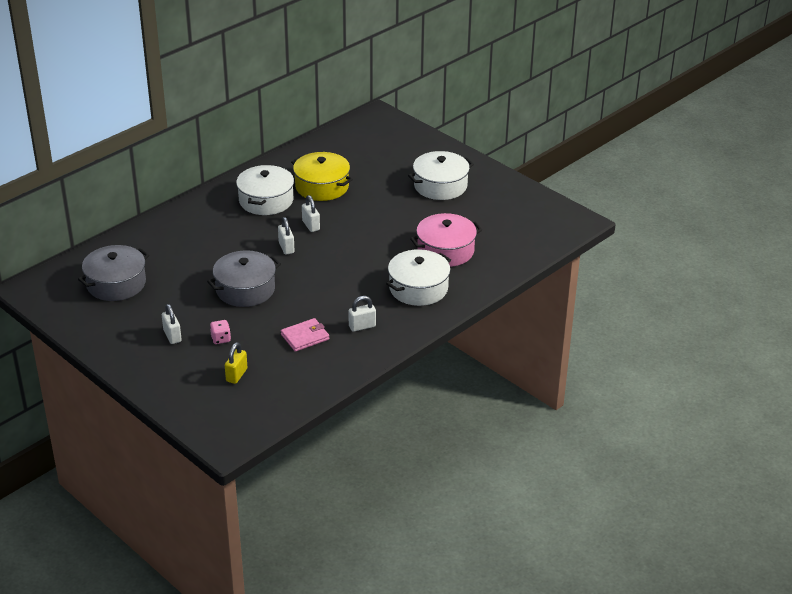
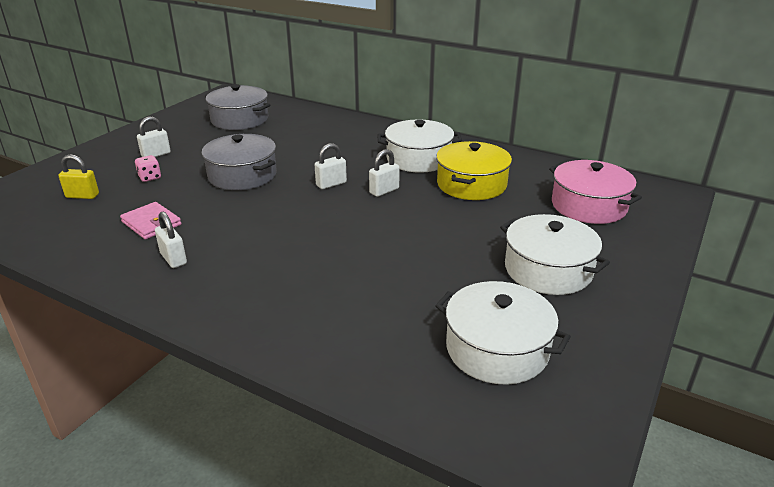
camera: 75 degrees right, 5 degrees down
(418, 288) = (270, 291): white pot -> white pot (497, 349)
(445, 250) = (377, 301): pink pot -> pink pot (588, 206)

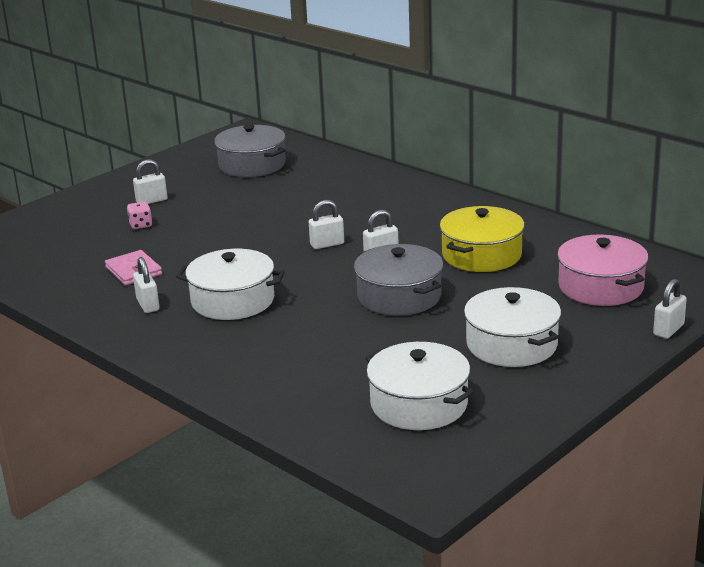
camera: 15 degrees right, 5 degrees down
(82, 196) = (71, 239): yellow padlock -> none
(242, 175) = (236, 229): grey pot -> grey pot (399, 296)
(418, 159) = (437, 223): white pot -> white pot (233, 300)
(673, 242) = (668, 330): none -> white padlock

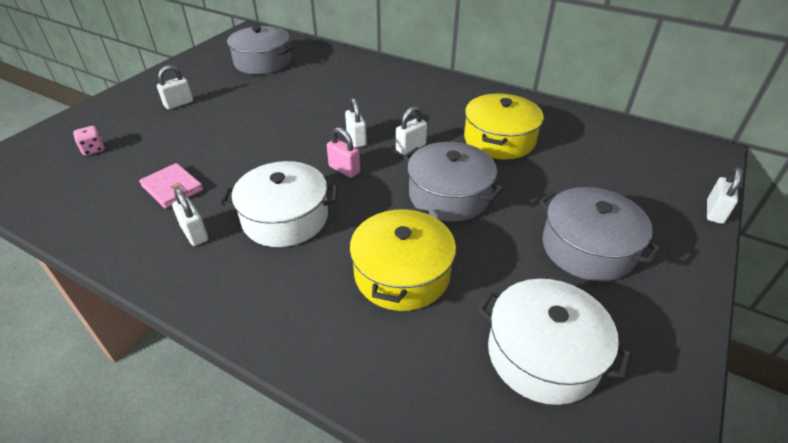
camera: 15 degrees left, 15 degrees up
(140, 225) = (172, 131): pink dice -> pink dice (93, 149)
(303, 268) = (344, 169): none -> pink padlock
(324, 346) = (402, 274): none -> yellow pot
(327, 244) = (356, 139): white padlock -> white padlock turned 75 degrees counterclockwise
(511, 344) = (587, 248): white pot -> grey pot
(601, 287) = (621, 166): pink pot -> none

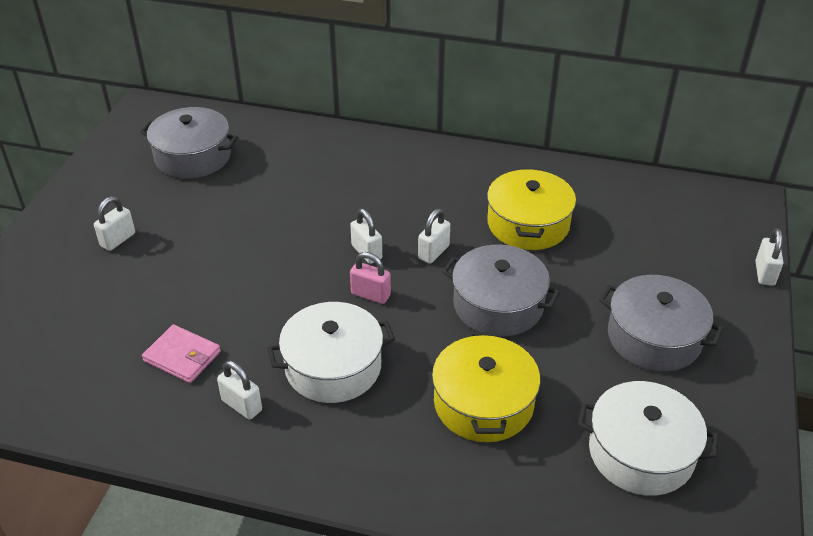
camera: 15 degrees left, 0 degrees up
(93, 149) = (49, 325): pink dice -> none

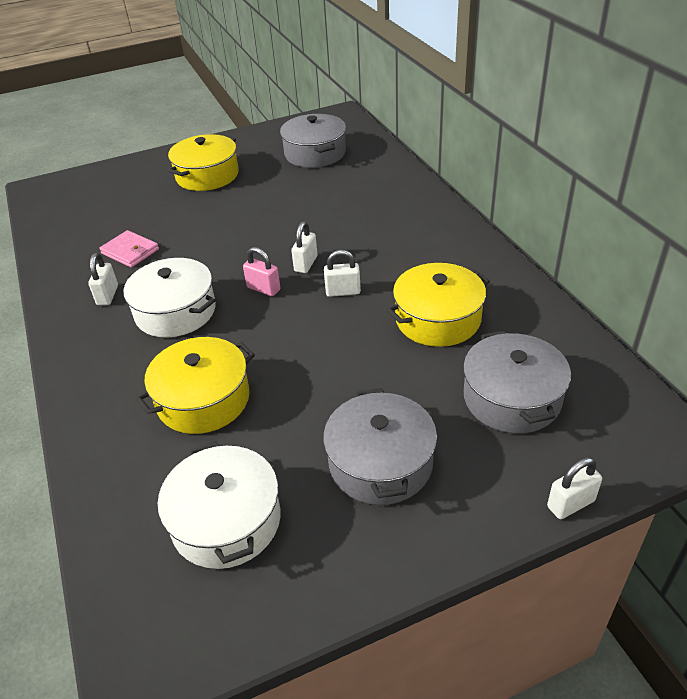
camera: 55 degrees right, 0 degrees up
(118, 240) = (207, 175): white padlock -> yellow pot
(182, 356) = (130, 251): pink wallet -> pink wallet turned 45 degrees counterclockwise
(370, 295) = (263, 289): pink padlock -> pink padlock turned 45 degrees counterclockwise
(498, 305) = (320, 352): grey pot -> grey pot (512, 398)

